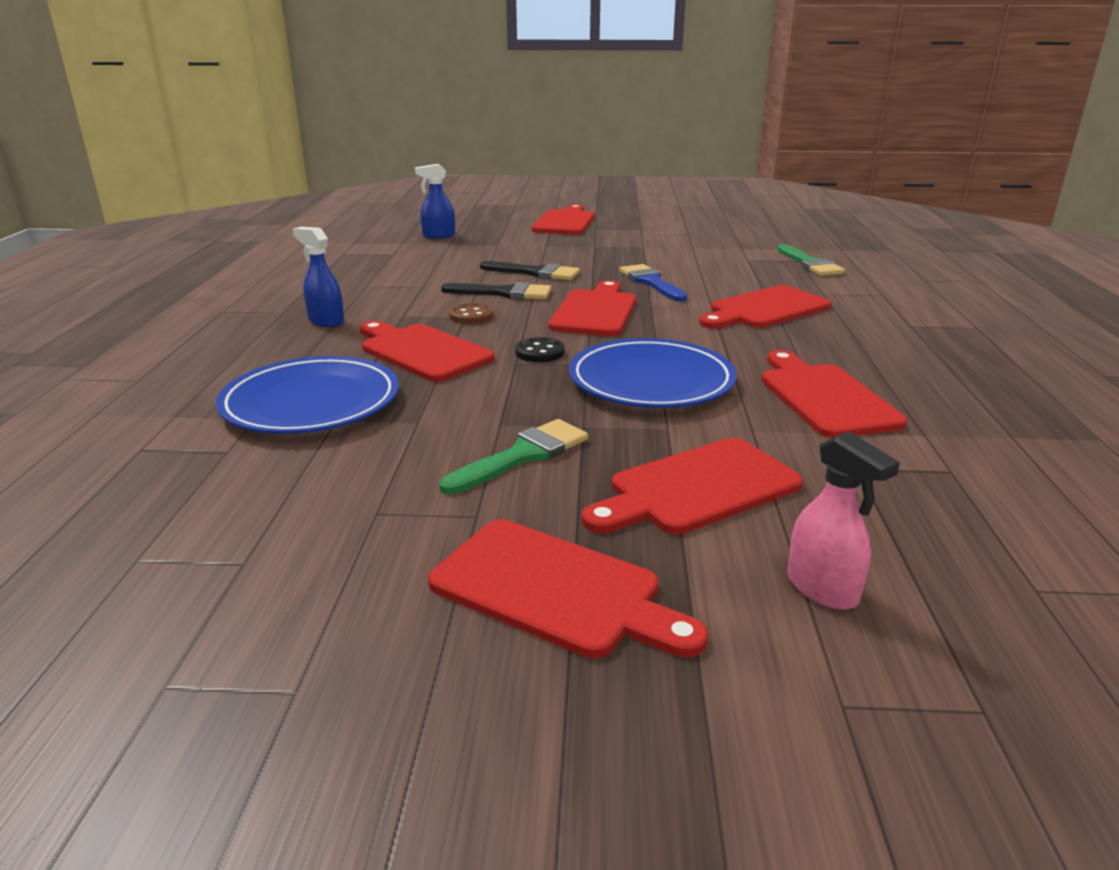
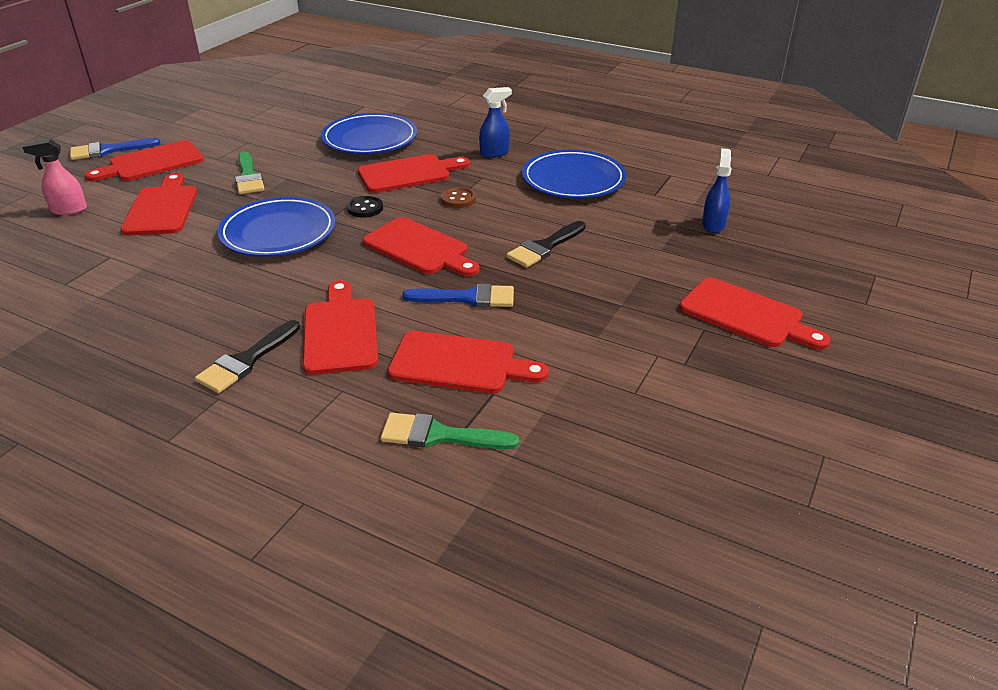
camera: 115 degrees right, 10 degrees up
(381, 281) = (573, 180): none -> blue plate
(504, 293) = (499, 221): black brush -> black brush (246, 361)
(544, 709) = (108, 150): none -> blue brush
(824, 397) = (179, 284): red cutting board -> red cutting board (459, 364)

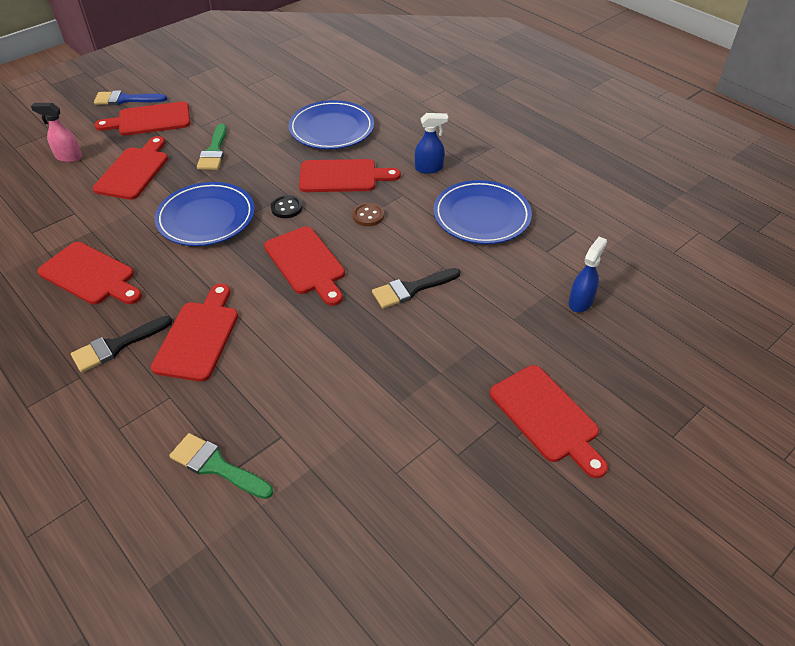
camera: 20 degrees right, 10 degrees up
(459, 364) = (271, 397): red cutting board -> red cutting board (90, 275)
(467, 298) = (316, 328): blue brush -> none

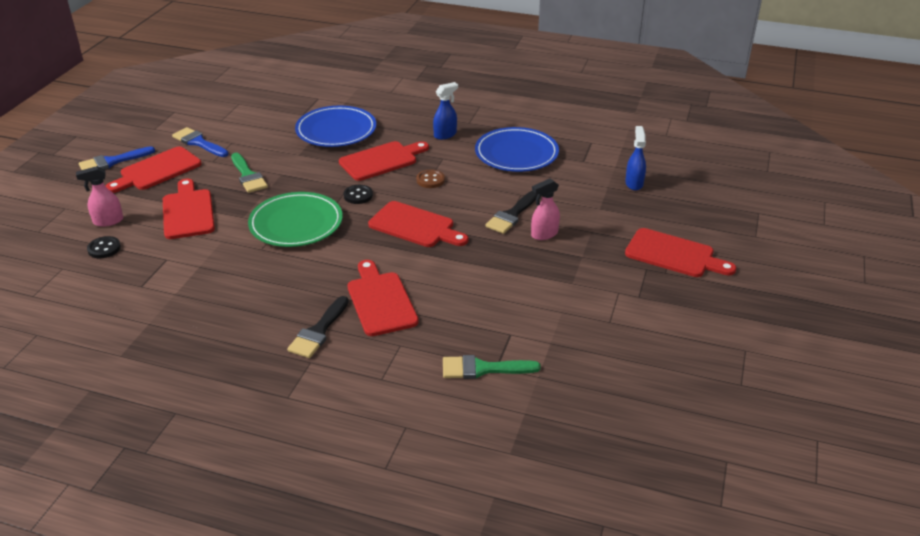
camera: 30 degrees left, 10 degrees down
(41, 183) = (104, 248): none -> black button
(90, 275) = (237, 295): red cutting board -> none
(206, 218) = (296, 224): blue plate -> green plate
(207, 103) = (198, 142): none -> blue brush
(424, 327) = (544, 234): none -> pink spray bottle

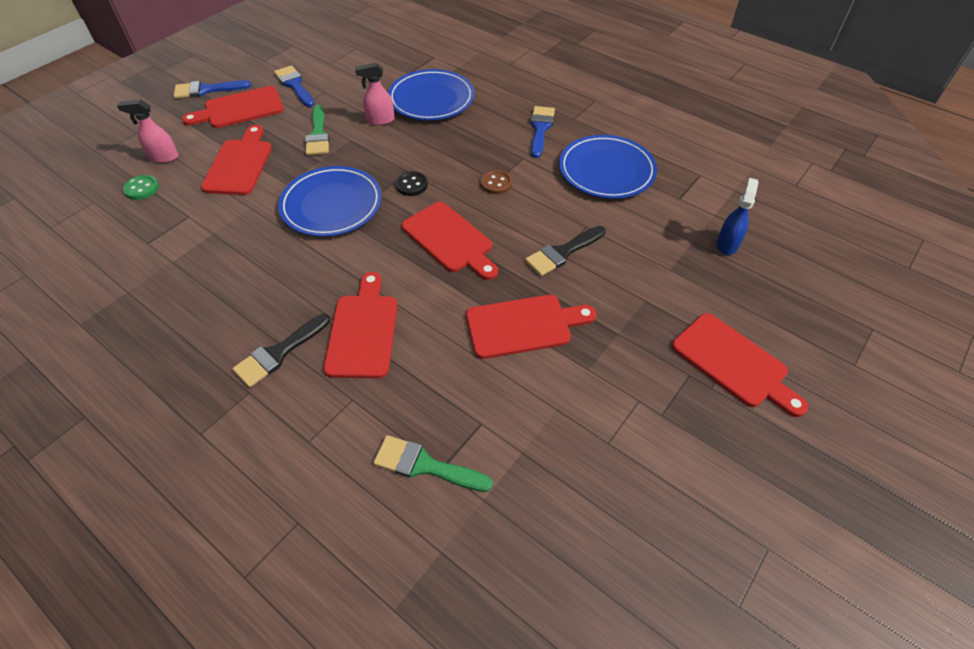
camera: 20 degrees right, 15 degrees up
(104, 248) = (141, 188): black button -> green button
(296, 224) = (331, 205): green plate -> blue plate
(381, 160) = (458, 146): red cutting board -> red cutting board (523, 326)
(445, 135) = (540, 129): blue spray bottle -> blue brush
(544, 234) = (587, 289): pink spray bottle -> pink spray bottle (380, 120)

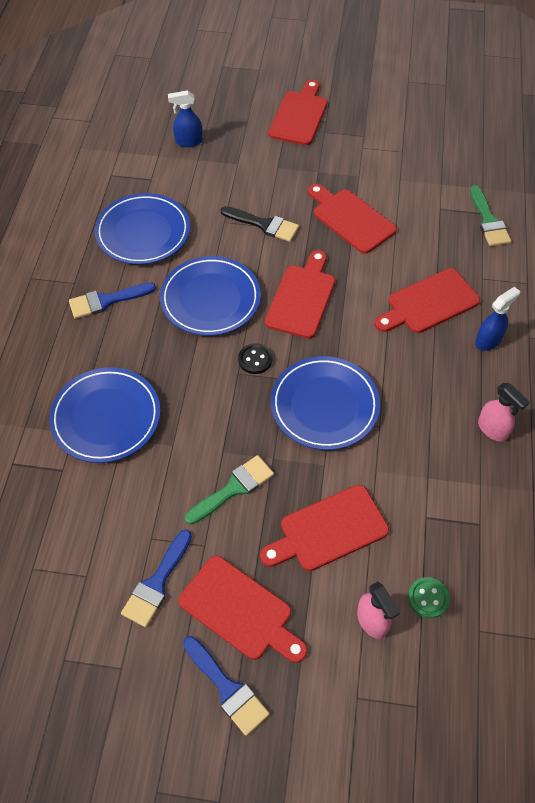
camera: 120 degrees left, 5 degrees up
(279, 353) = (488, 340): black brush -> blue spray bottle
(380, 120) = (173, 444): pink spray bottle -> pink spray bottle (493, 429)
(496, 183) = (210, 299): brown button -> blue plate

